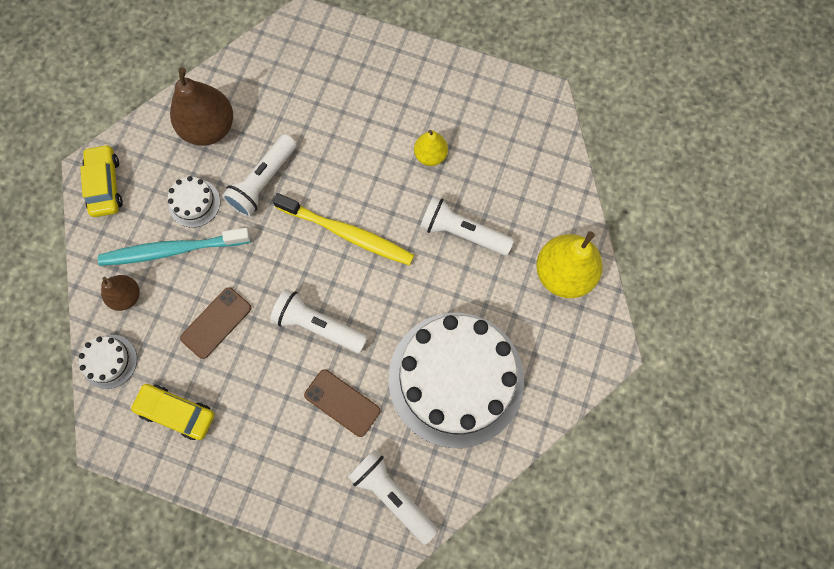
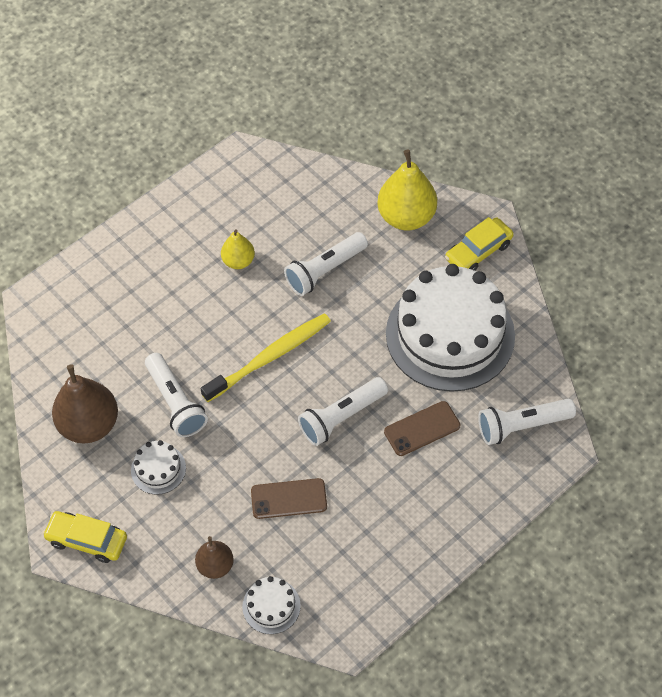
camera: 60 degrees left, 15 degrees down
(172, 250) = (193, 507): turquoise toothbrush -> none
(176, 412) = (354, 567): yellow car -> yellow car (478, 251)
(216, 323) = (289, 499): brown phone -> brown phone turned 75 degrees counterclockwise

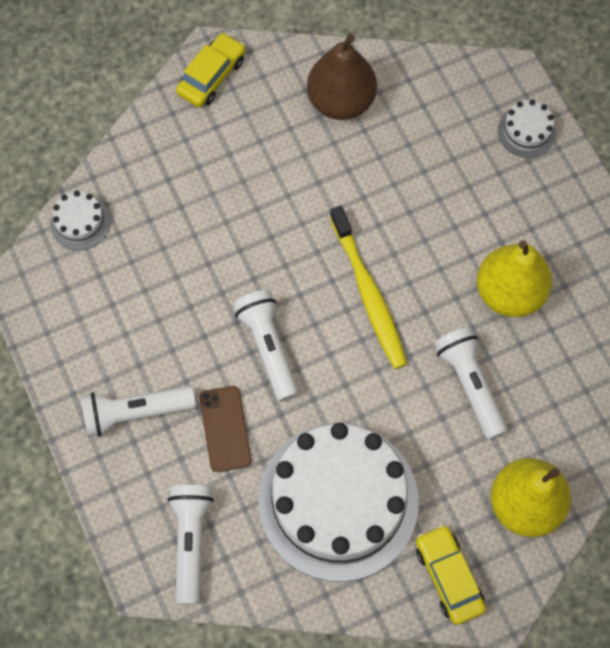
camera: 105 degrees right, 10 degrees up
(158, 469) = (267, 154): white cake -> white cake (526, 131)
(175, 402) = (341, 187): white flashlight -> white flashlight (135, 413)
(215, 566) = (142, 182): brown pear -> none
(238, 261) = (509, 293): yellow pear -> yellow pear, size x1.79
(289, 499) = (190, 268): brown phone -> none

